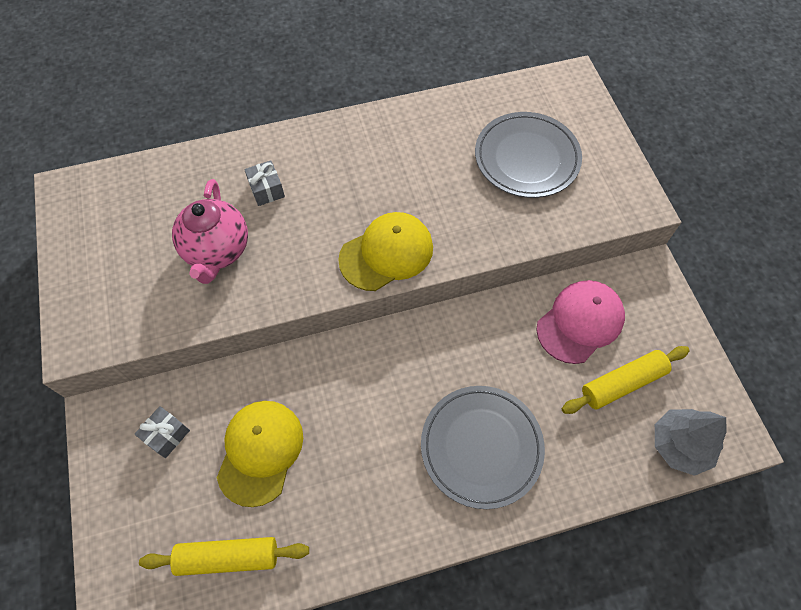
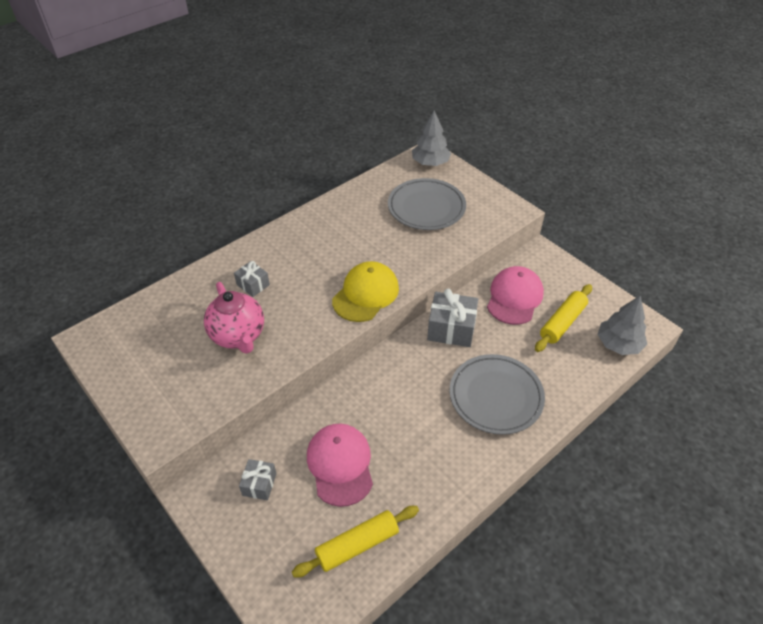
camera: 25 degrees left, 15 degrees down
(260, 452) = (340, 465): yellow cap -> pink cap
(477, 333) = (451, 329): none -> grey gift
(568, 93) = (430, 163): none -> grey tree

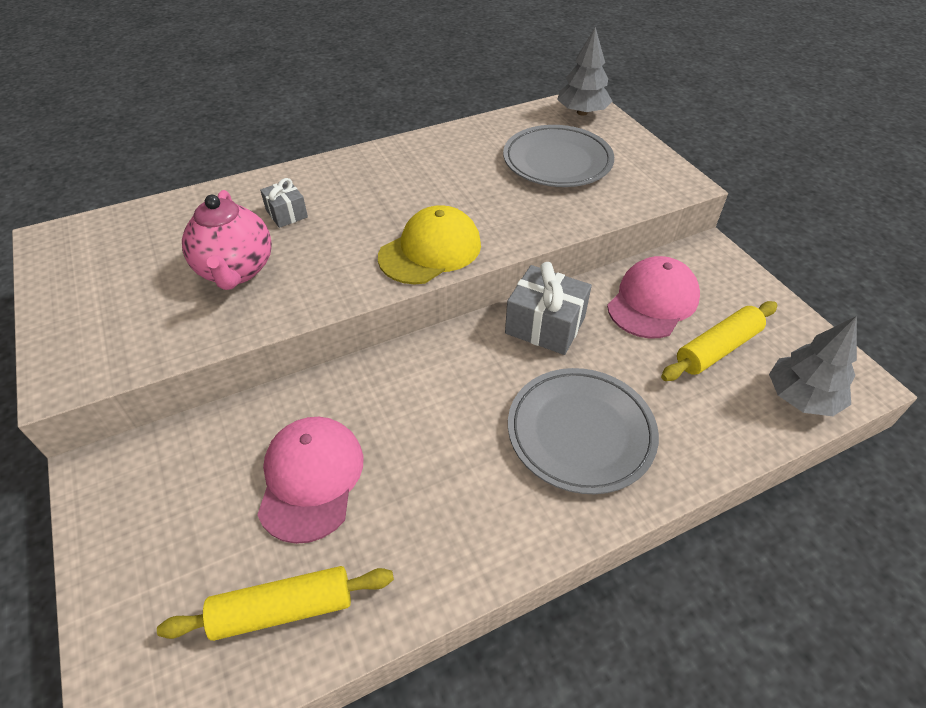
camera: 15 degrees right, 0 degrees up
(259, 484) = (186, 479): grey gift -> none

